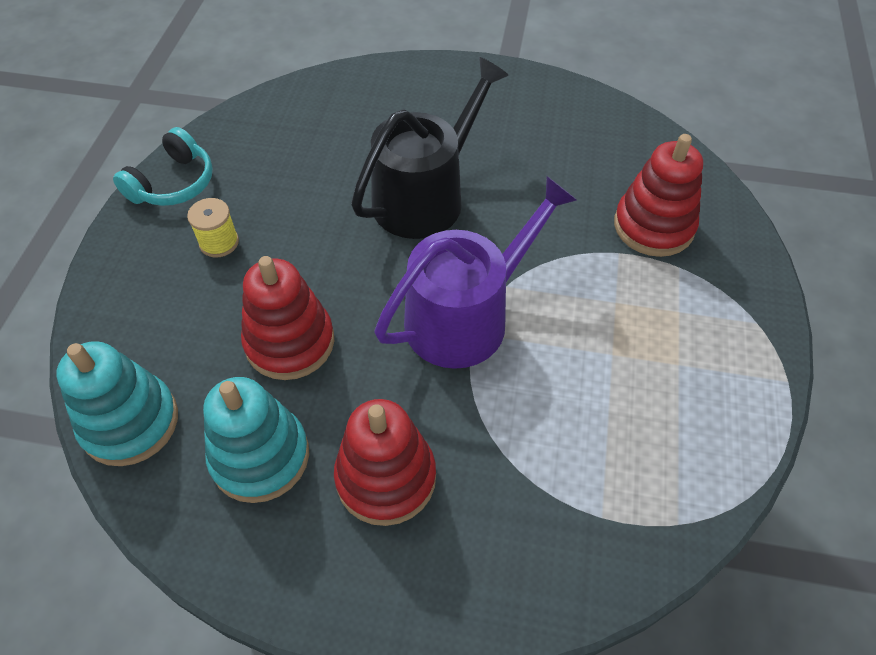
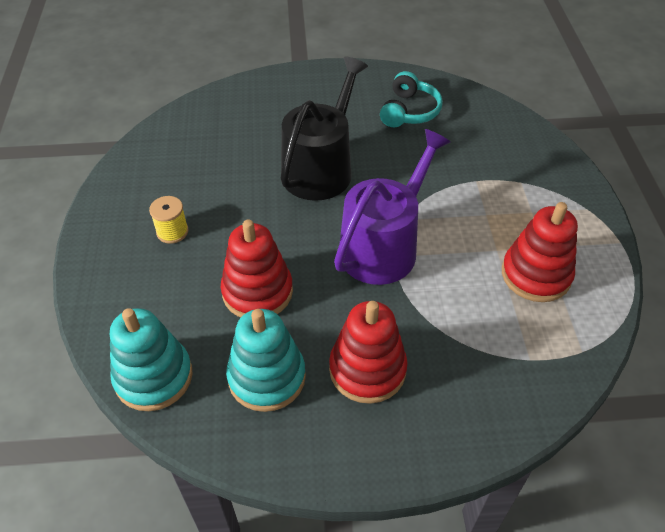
camera: 15 degrees left, 5 degrees down
(173, 183) = (117, 195): turquoise headphones -> turquoise headphones (409, 111)
(653, 226) = (493, 158): red stacking toy -> red stacking toy (536, 275)

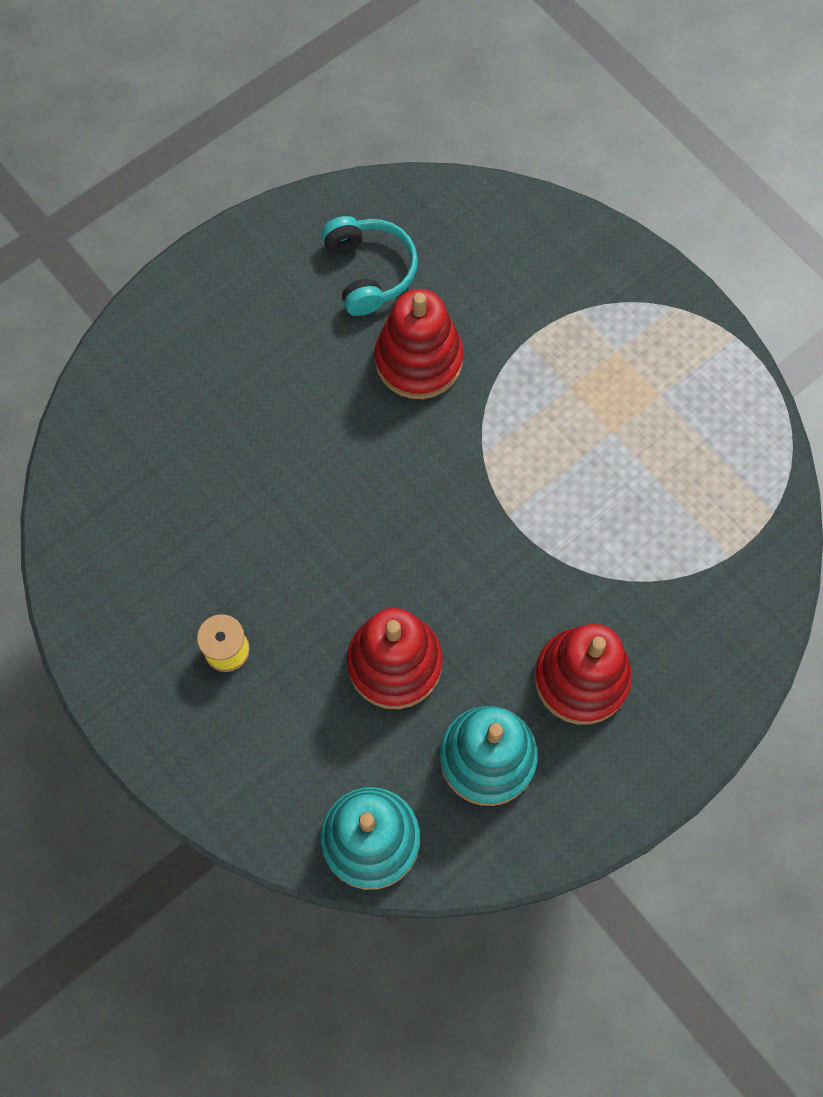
camera: 35 degrees left, 20 degrees up
(321, 168) = (329, 438): black watering can -> none
(383, 246) = (487, 508): purple watering can -> none
(536, 275) = (673, 441): red stacking toy -> red stacking toy (418, 360)

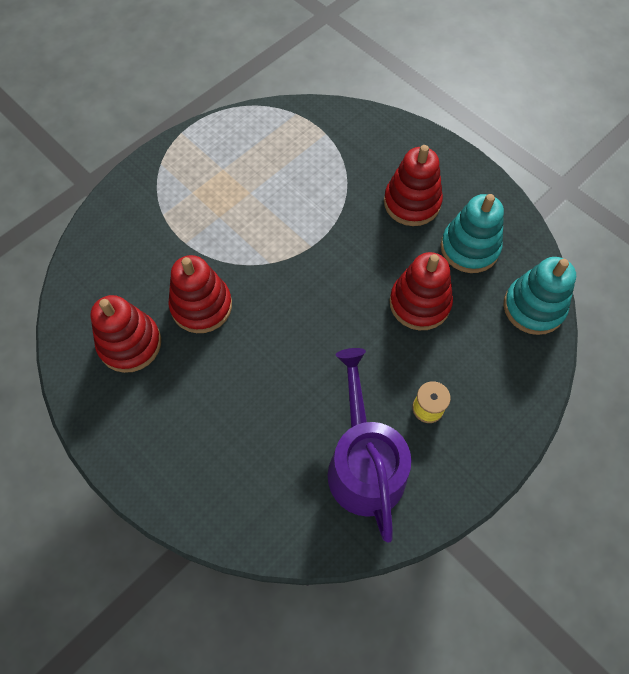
camera: 95 degrees left, 5 degrees down
(160, 554) = (364, 464): none -> purple watering can
(369, 271) = (130, 343): turquoise headphones -> red stacking toy

